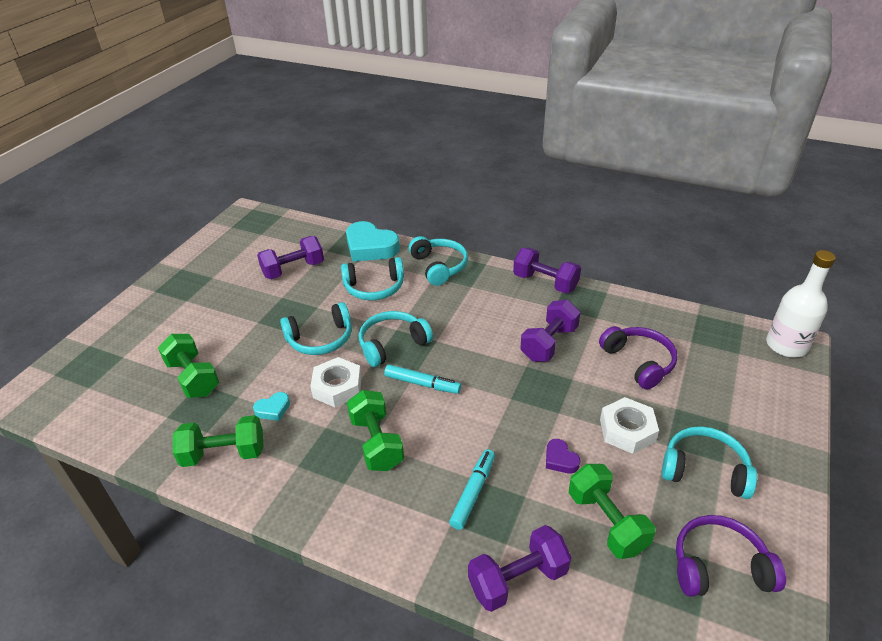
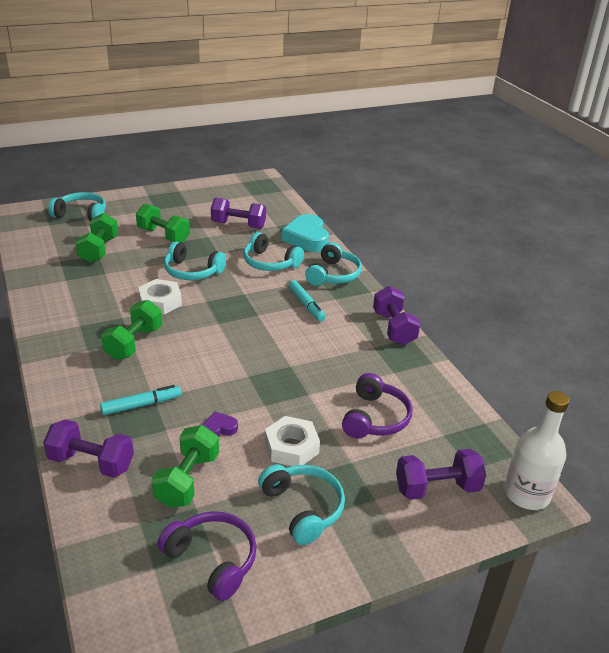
camera: 40 degrees right, 5 degrees down
(224, 454) = (57, 295): green dumbbell -> green dumbbell (163, 235)
(273, 409) = (111, 290): turquoise heart -> none
(392, 344) = (227, 300): turquoise headphones -> turquoise headphones (81, 215)
(422, 384) = (209, 332): turquoise marker -> turquoise marker (306, 305)
(549, 343) = (329, 364): purple dumbbell -> purple dumbbell (437, 488)
(560, 459) = (219, 428): purple heart -> purple heart turned 60 degrees clockwise

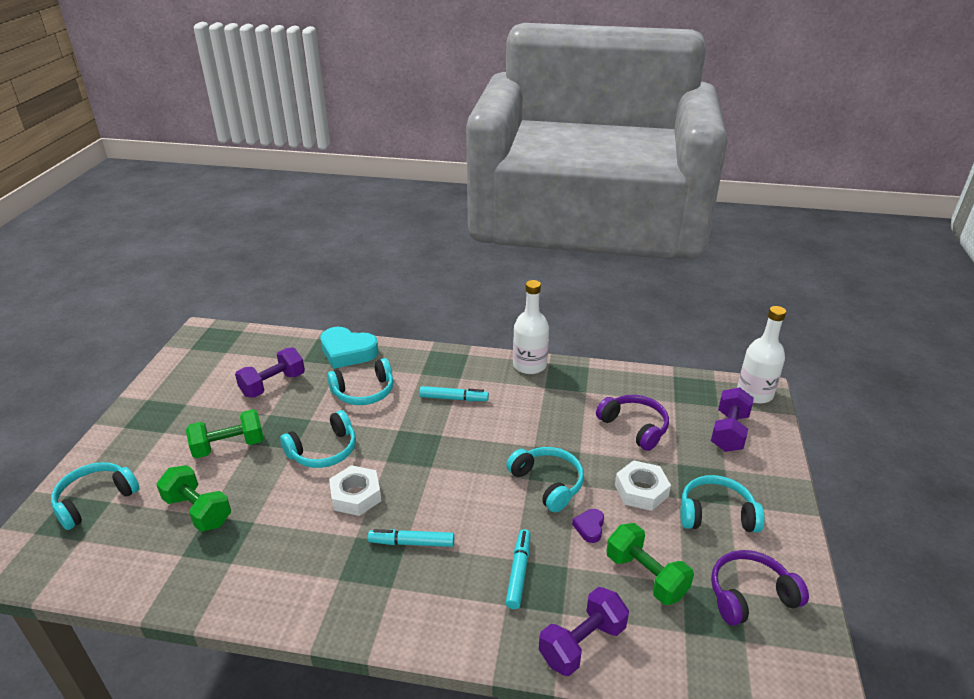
camera: 55 degrees left, 0 degrees up
(134, 343) = (412, 543): green dumbbell -> turquoise marker
(333, 275) = (423, 363): turquoise headphones -> turquoise headphones (547, 483)
(394, 328) = (529, 365): purple dumbbell -> white bottle

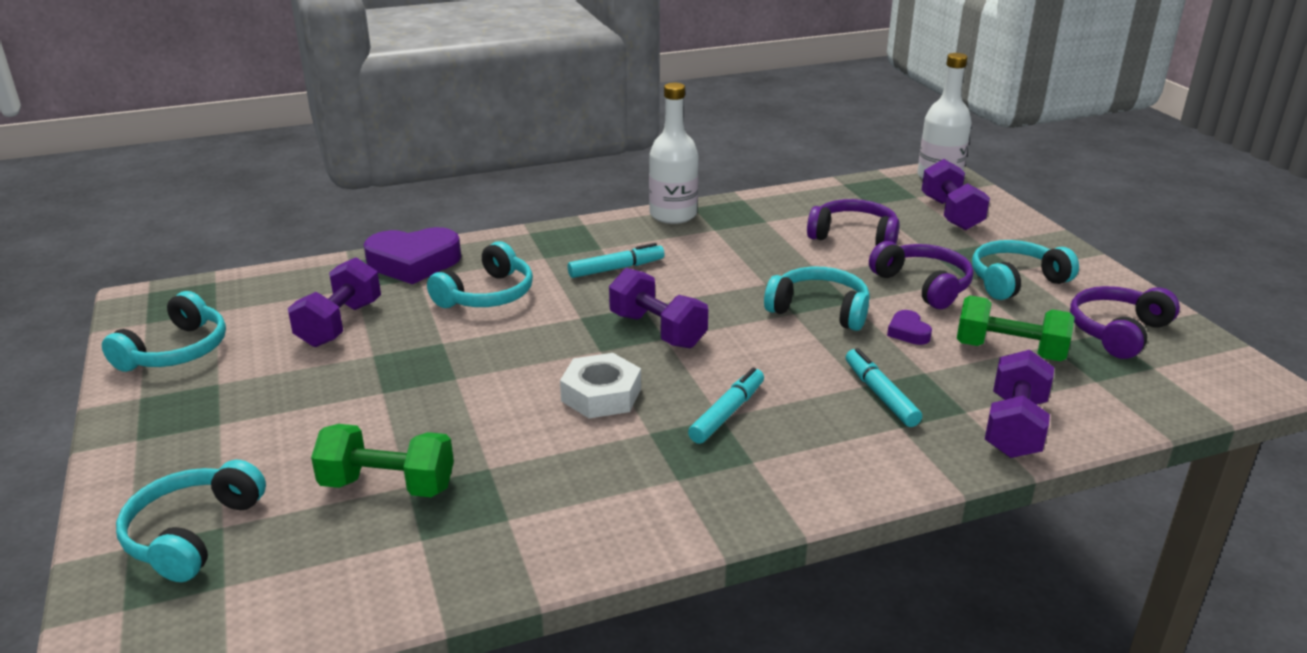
camera: 30 degrees left, 5 degrees down
(229, 446) = (351, 405): green dumbbell -> none
(323, 450) = (501, 367): turquoise headphones -> turquoise headphones (176, 351)
(347, 352) = (413, 263): turquoise heart -> purple heart
(412, 543) = (727, 413): turquoise marker -> turquoise marker turned 150 degrees clockwise
(432, 458) = (657, 330): none -> purple dumbbell
(641, 490) = (923, 285): white nut -> purple headphones

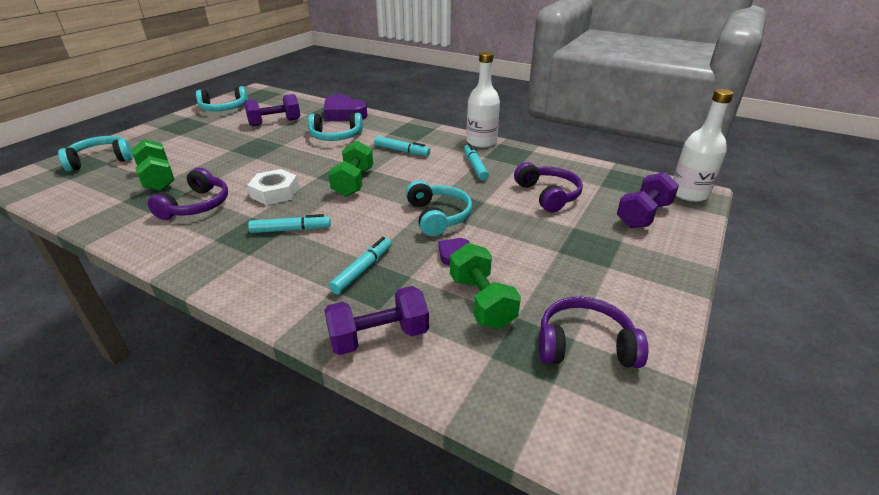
camera: 50 degrees right, 5 degrees up
(657, 330) = (353, 182): purple dumbbell -> green dumbbell
(731, 244) = (475, 166): none -> turquoise marker
(923, 285) = (523, 238): purple headphones -> purple headphones (196, 205)
(1016, 281) = (589, 272): turquoise headphones -> none

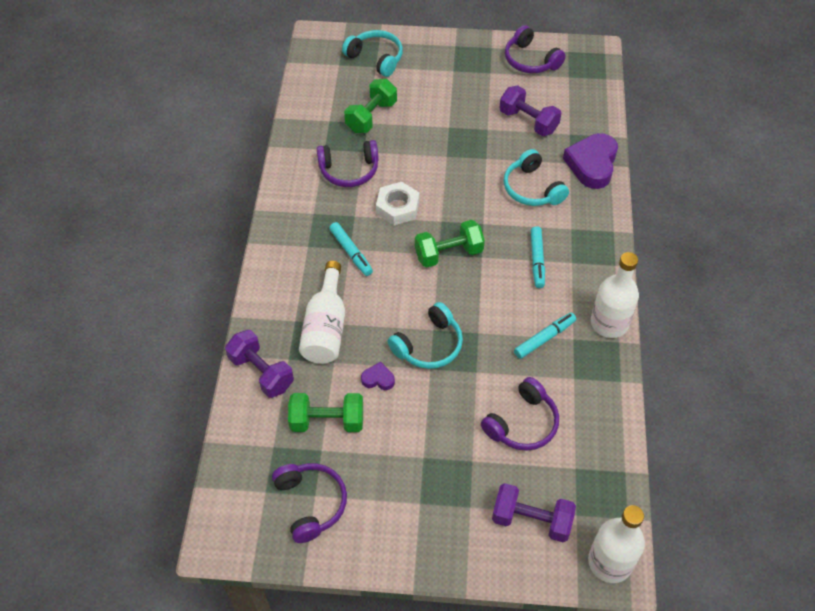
camera: 65 degrees right, 20 degrees up
(224, 108) = (530, 60): turquoise headphones -> purple headphones
(363, 270) = (326, 327): turquoise marker -> white bottle
(481, 301) = (327, 421): green dumbbell -> green dumbbell turned 45 degrees clockwise

